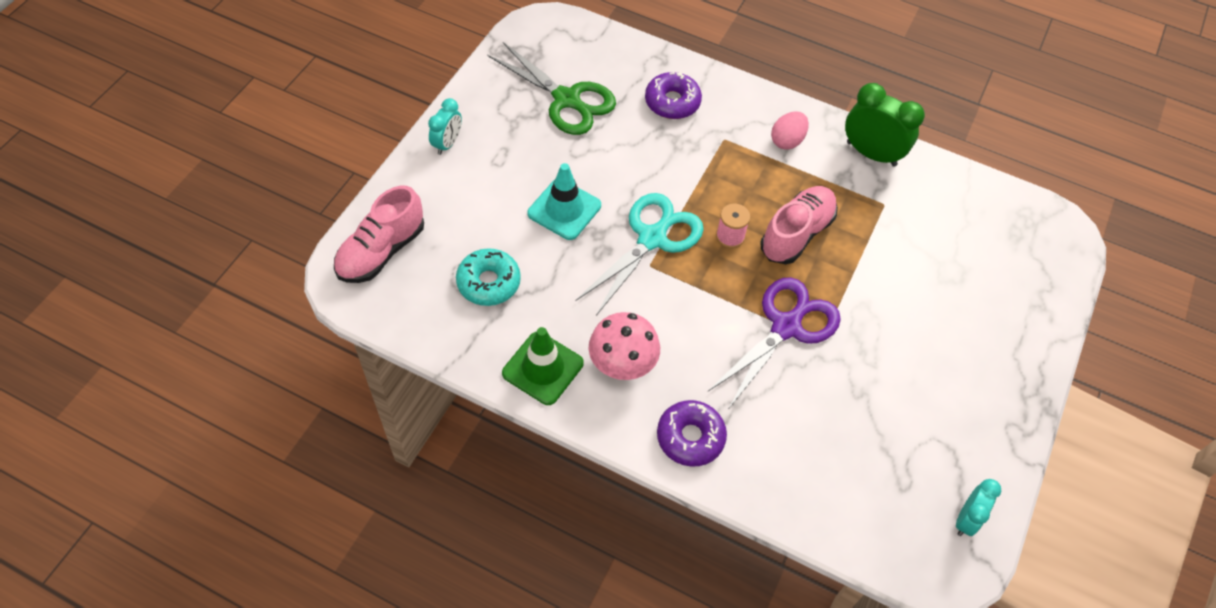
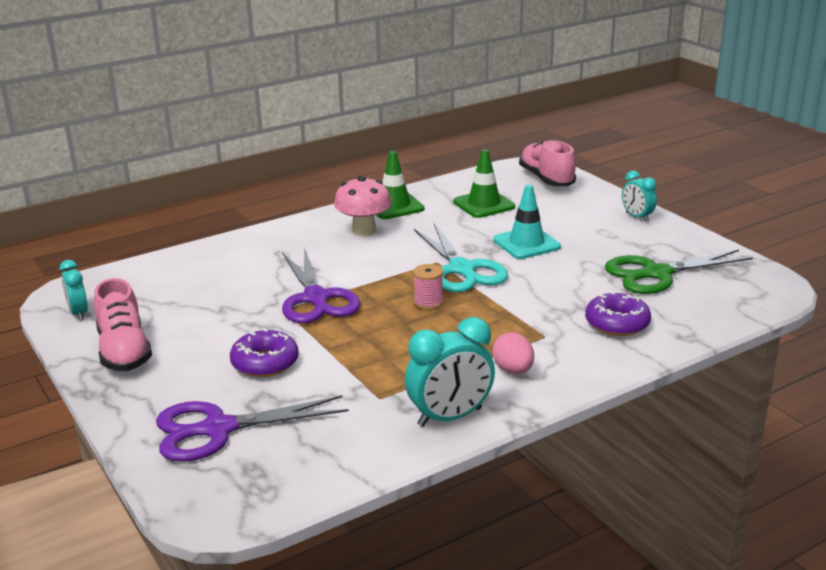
camera: 125 degrees right, 30 degrees down
(488, 282) = (484, 204): turquoise donut -> green traffic cone
(690, 437) = (281, 237): purple donut -> purple donut (265, 363)
(796, 234) = (397, 335): pink shoe -> pink shoe (124, 351)
(871, 154) = (450, 417): green clock -> turquoise clock
(1001, 281) = (218, 429): none -> purple scissors

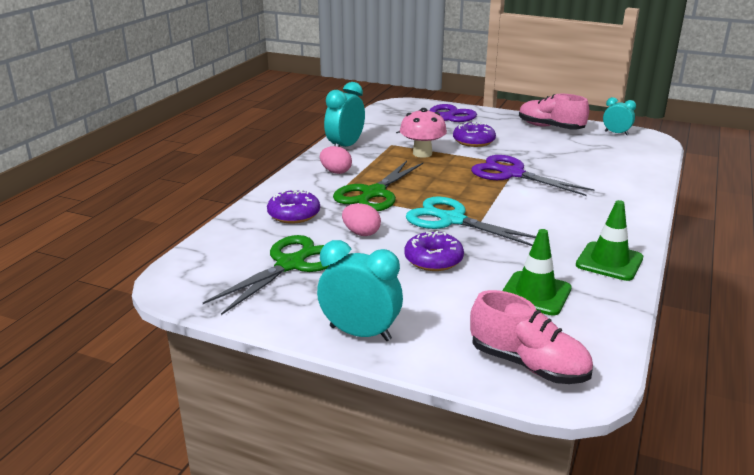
camera: 145 degrees right, 0 degrees up
(364, 230) = (583, 229): pink mushroom -> pink mushroom (422, 153)
(428, 302) = (438, 191): pink spool -> none
(502, 322) = (374, 193): none -> green scissors
(526, 243) = (433, 260): turquoise traffic cone -> purple donut
(564, 282) = (361, 233): none -> pink egg
(637, 217) = (360, 333): turquoise clock -> turquoise clock, size x1.67

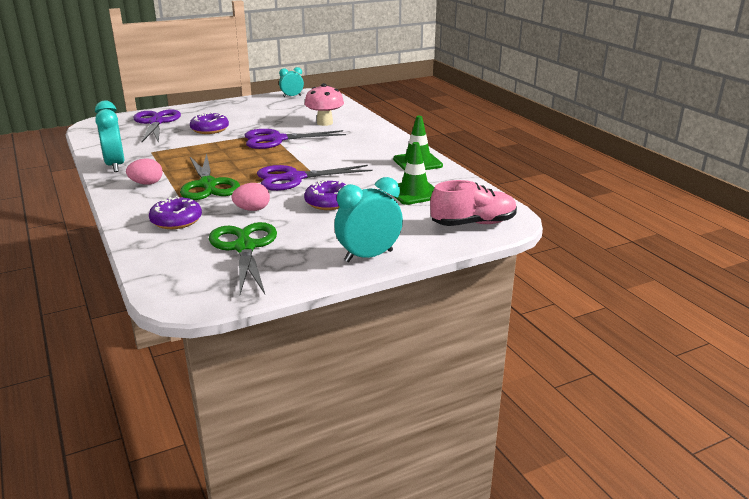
camera: 50 degrees left, 0 degrees up
(422, 153) = (189, 149): pink mushroom -> pink mushroom (324, 123)
(452, 220) = (294, 178): turquoise scissors -> purple scissors
(550, 127) = (245, 105): pink shoe -> none

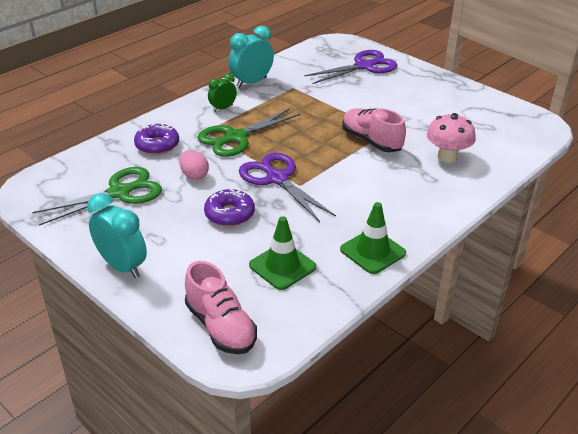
camera: 70 degrees right, 10 degrees up
(146, 183) = (223, 108): pink egg -> green clock
(210, 129) = (368, 97): purple donut -> none
(277, 139) = (371, 141): purple scissors -> pink shoe
(292, 96) = (515, 113): turquoise clock -> none

